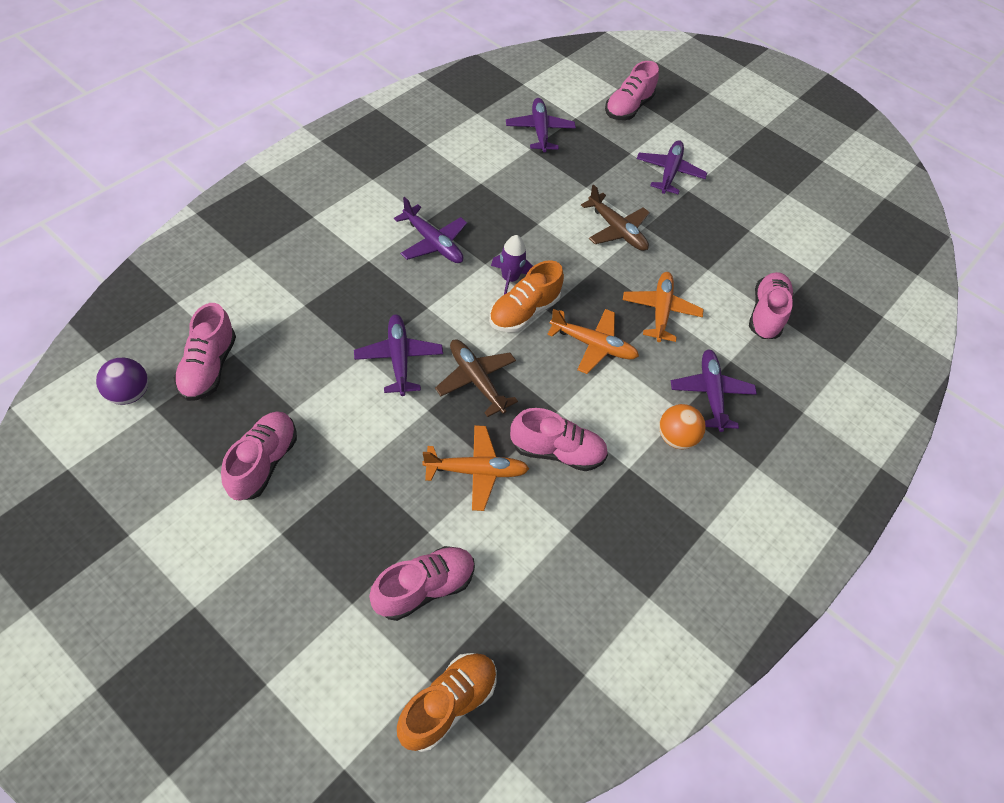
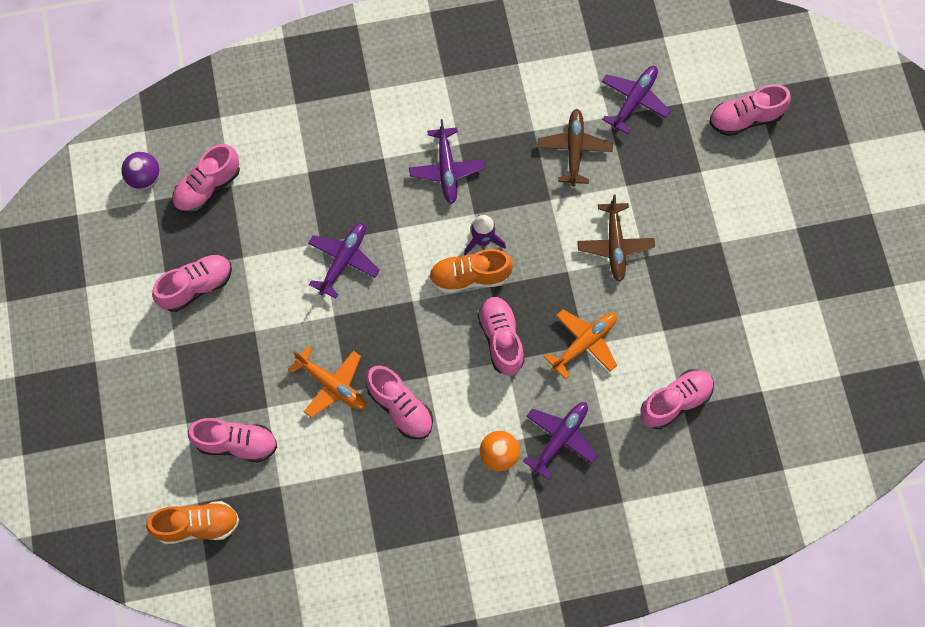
camera: 45 degrees right, 15 degrees up
(476, 380) = (386, 314): brown plane -> brown plane (574, 150)
(592, 345) = (501, 339): orange plane -> pink shoe
(669, 172) = (719, 213): purple plane -> none

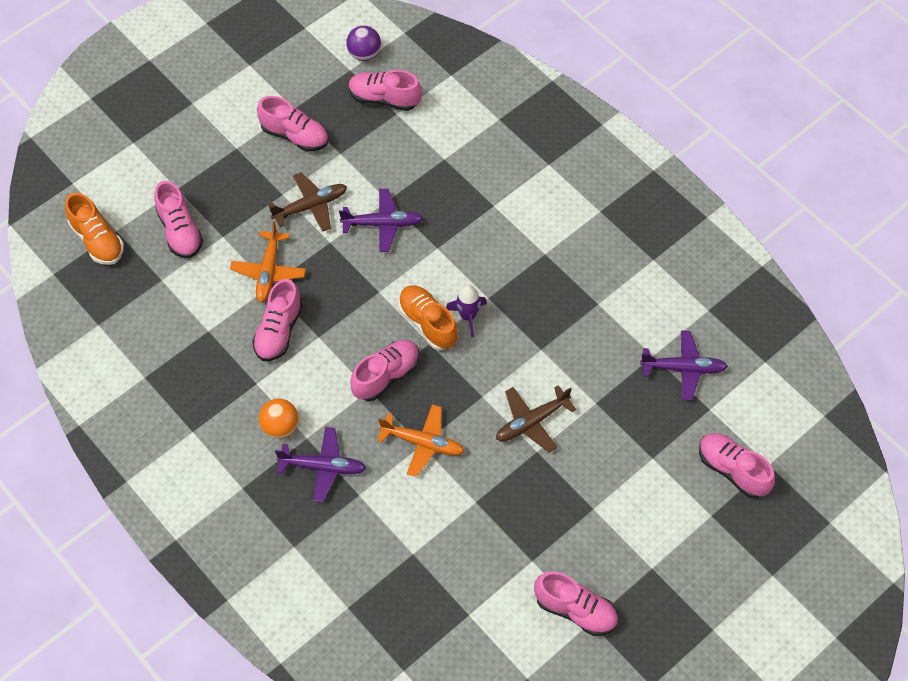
camera: 60 degrees right, 10 degrees down
(447, 169) = (515, 256): purple plane -> none
(574, 150) = (601, 344): brown plane -> brown plane (310, 206)
(675, 402) = (413, 544): pink shoe -> pink shoe (575, 610)

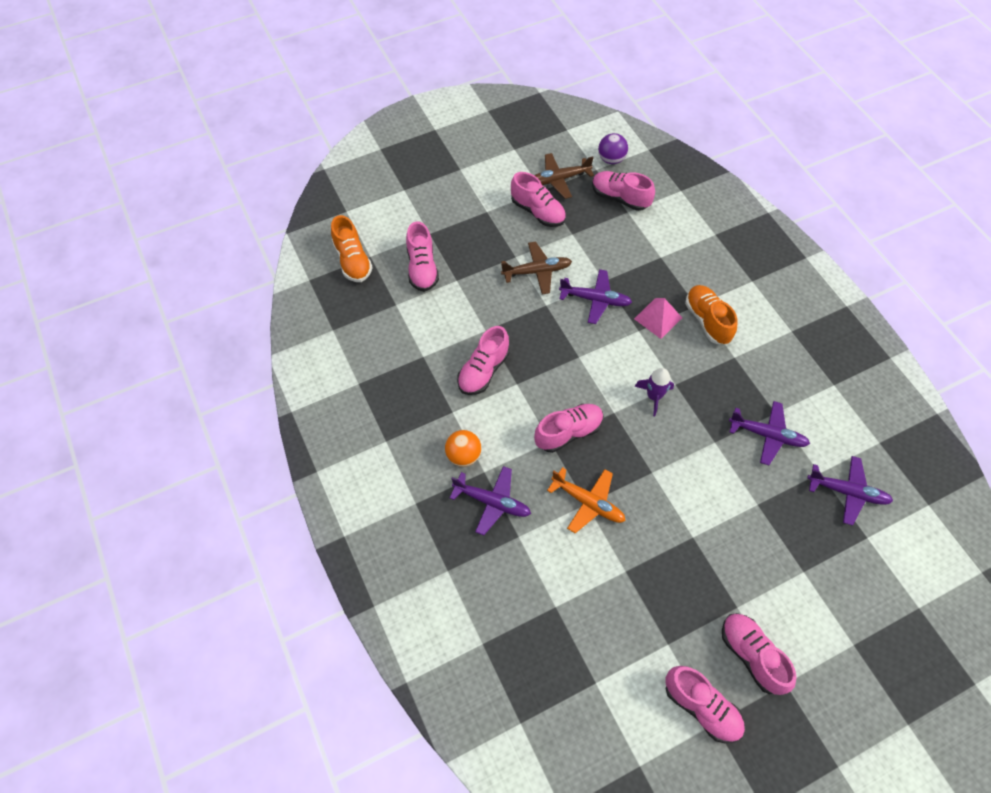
camera: 15 degrees right, 0 degrees up
(269, 271) = (488, 318): orange plane -> none
(427, 323) = (616, 394): orange shoe -> orange shoe (707, 320)
(455, 229) = (658, 318): none -> pink pyramid
(532, 422) = (694, 508): brown plane -> brown plane (559, 179)
(593, 329) = (767, 435): none -> purple plane
(732, 470) = (881, 604): pink shoe -> pink shoe (751, 655)

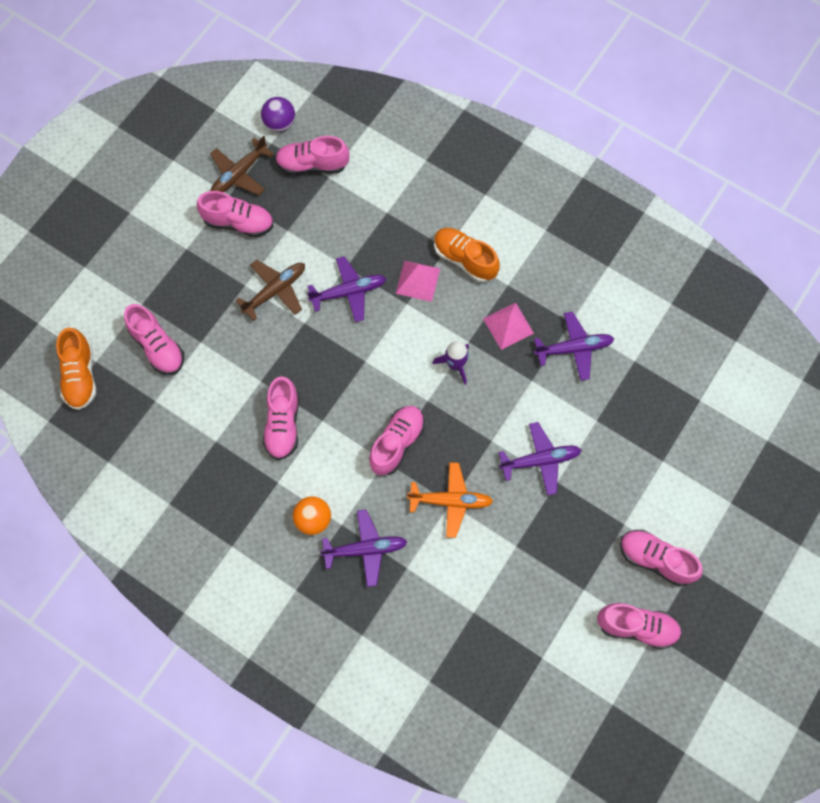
camera: 30 degrees left, 10 degrees up
(353, 260) = (80, 376): orange shoe -> orange shoe turned 45 degrees clockwise
(717, 389) = (508, 325): none -> pink pyramid
(847, 492) = (665, 366): purple plane -> purple plane (540, 460)

